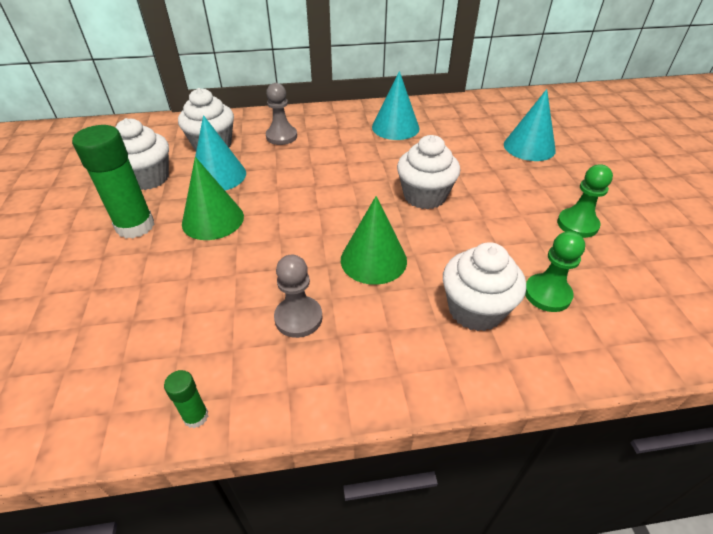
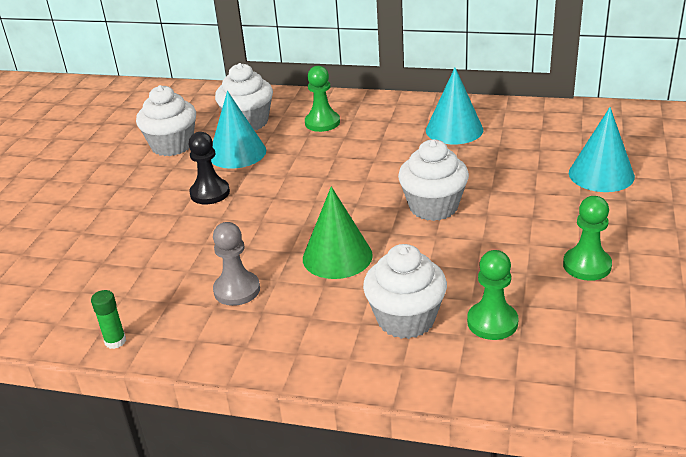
camera: 25 degrees right, 10 degrees down
(135, 226) = (140, 187): green glue stick -> none
(213, 219) = (210, 193): green cone -> black pawn
(281, 136) = (322, 123): grey pawn -> green pawn

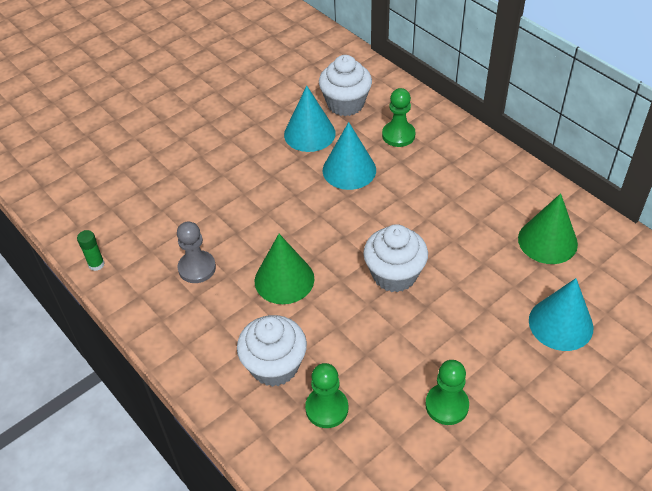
camera: 35 degrees right, 15 degrees up
(172, 145) = (273, 100): white cupcake -> none
(210, 193) = (257, 165): black pawn -> none
(454, 130) = (492, 202): turquoise cone -> turquoise cone (349, 170)
(526, 133) = (547, 241): none -> green cone

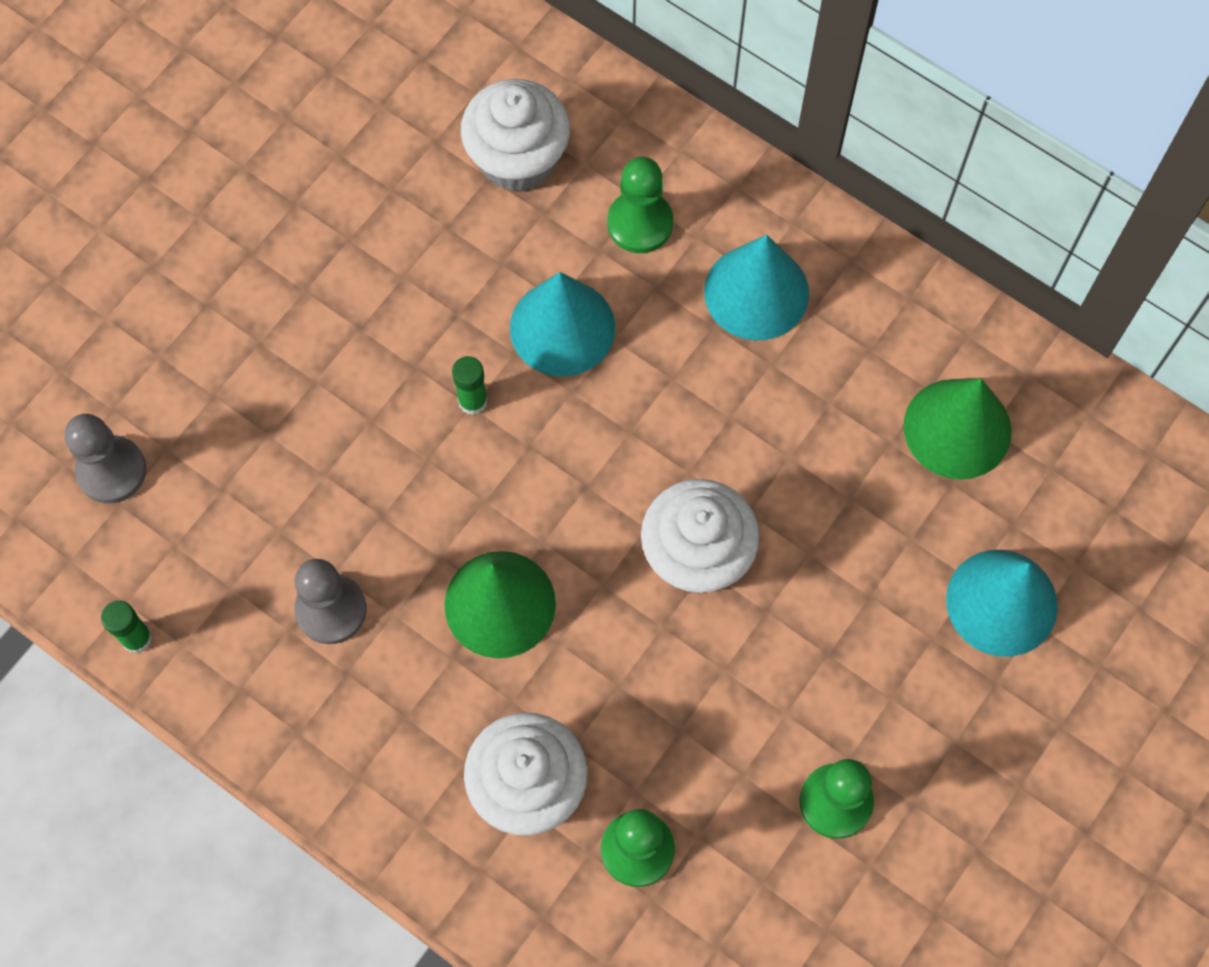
camera: 15 degrees left, 20 degrees up
(112, 194) = (111, 471): none -> grey pawn
(296, 192) = (472, 401): none -> green glue stick
(309, 133) = (463, 249): turquoise cone -> turquoise cone (756, 292)

